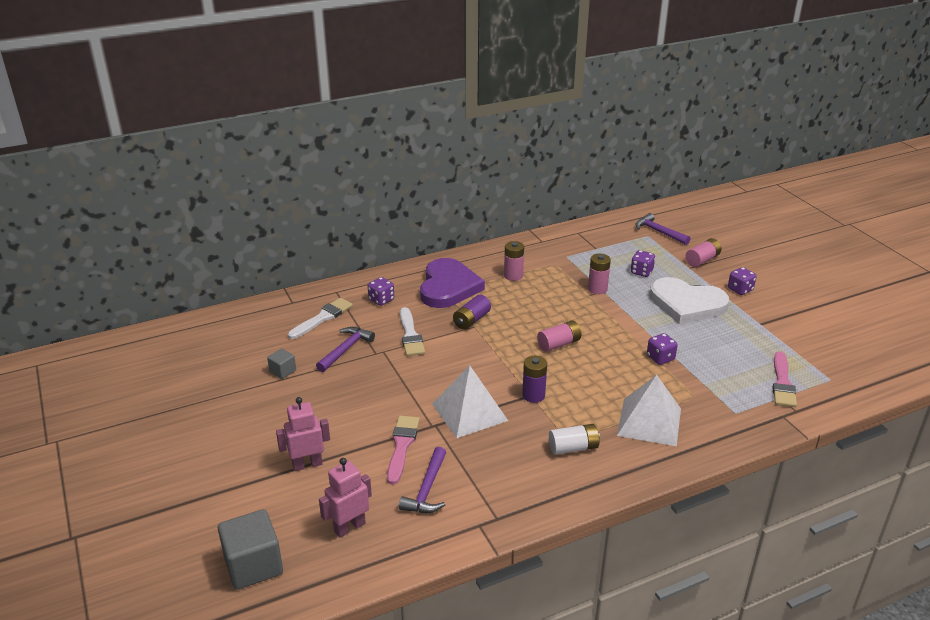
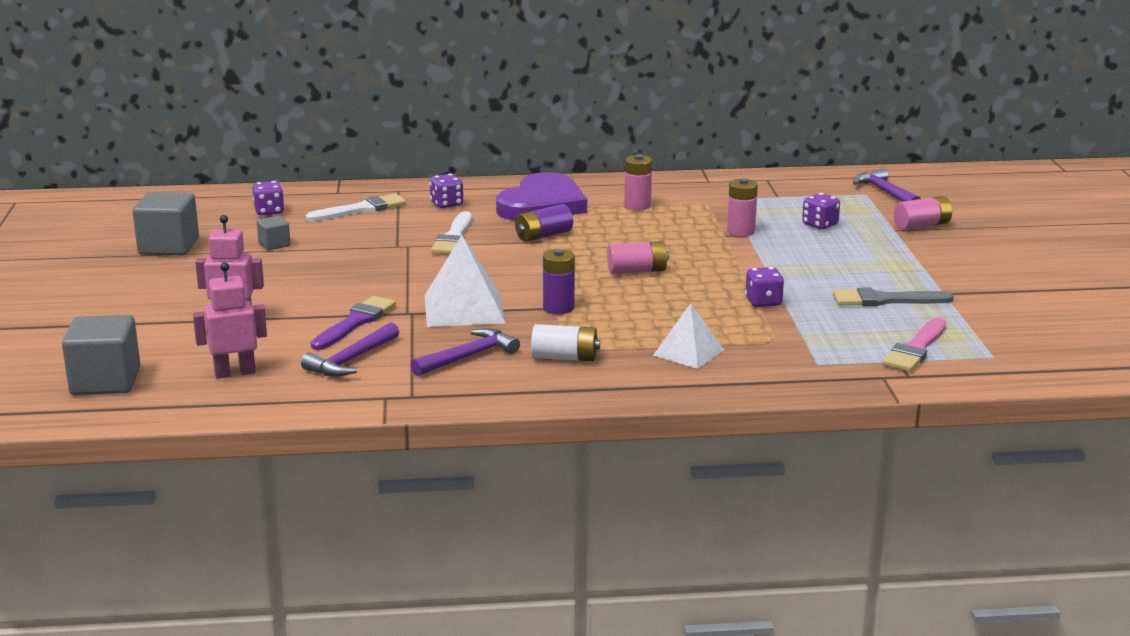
camera: 20 degrees right, 10 degrees down
(201, 391) = (169, 247): none -> grey cube
(346, 349) = (364, 238): purple hammer -> purple hammer (469, 356)
(402, 446) = (355, 322): pink brush -> purple brush
(649, 422) = (688, 352): white pyramid -> white pyramid, size x0.64
(686, 304) = (854, 261): white heart -> none
(732, 339) = (885, 300): none -> grey brush
(740, 290) = (948, 259): purple dice -> purple dice (269, 212)

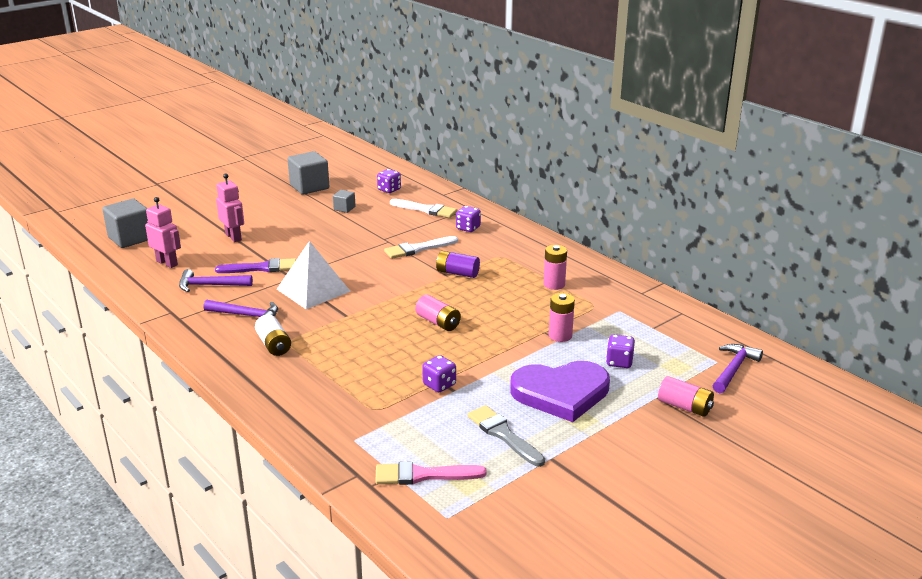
camera: 55 degrees right, 5 degrees up
(542, 204) = (510, 254): purple heart -> purple heart (561, 393)
(558, 308) = (347, 317): purple battery -> none
(688, 352) = (323, 384): white pyramid -> none

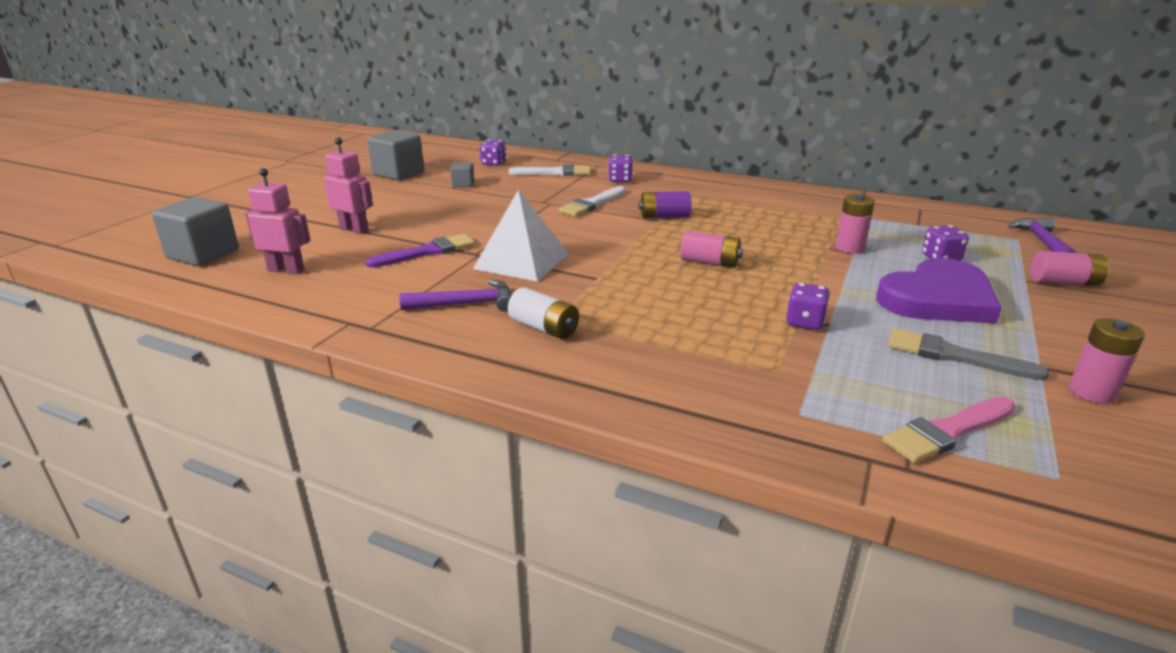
camera: 25 degrees left, 0 degrees up
(210, 285) = (376, 282): purple hammer -> none
(554, 284) = (773, 208): pink battery -> pink battery (1091, 392)

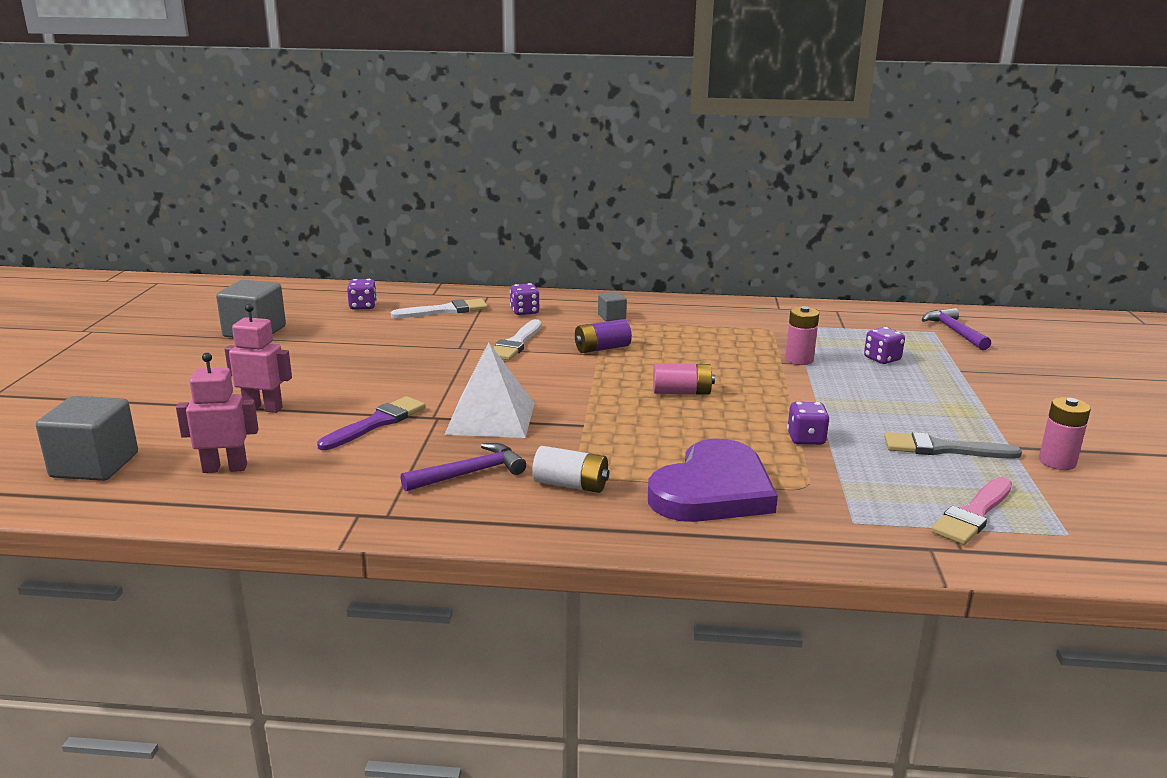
camera: 20 degrees left, 5 degrees down
(463, 184) = (348, 337): grey cube -> grey cube (611, 317)
(938, 298) = (901, 398): purple heart -> purple heart (713, 490)
(1064, 282) = (990, 368): pink battery -> none

